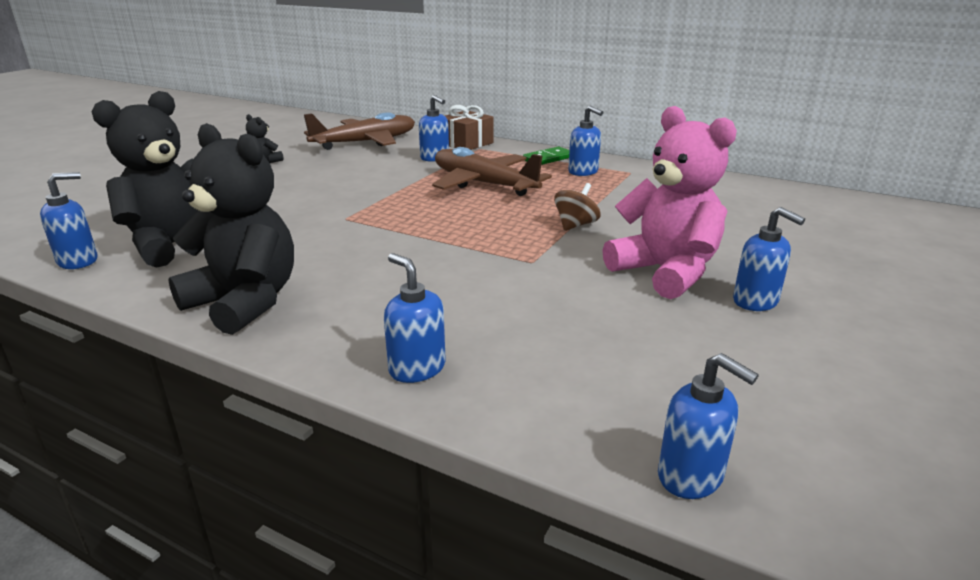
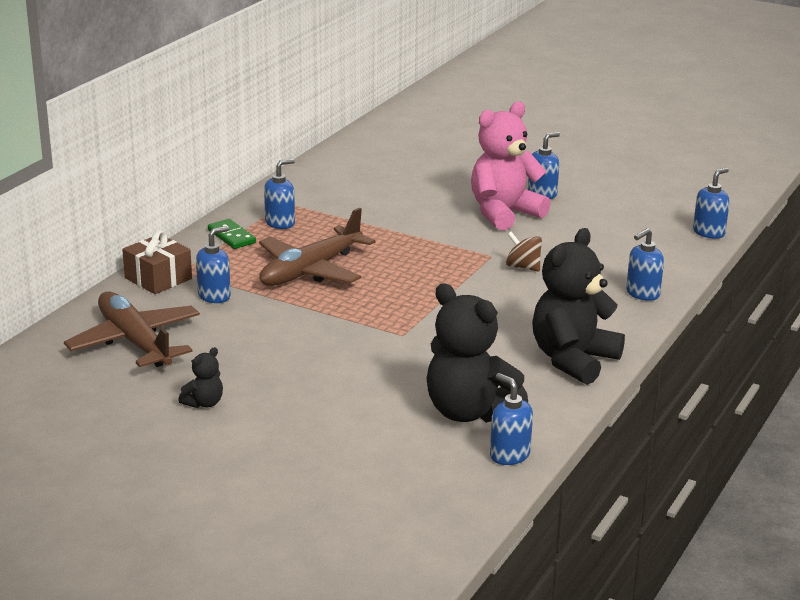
camera: 90 degrees left, 0 degrees up
(575, 225) = (419, 236): brown spinning top -> brown spinning top (523, 267)

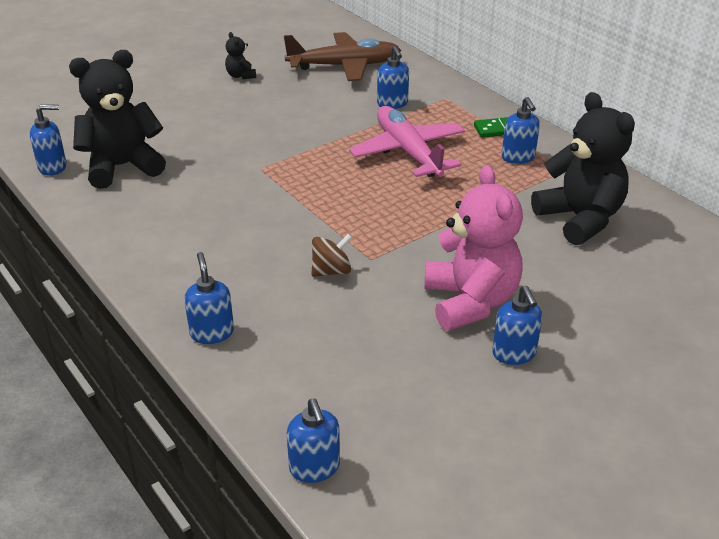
camera: 115 degrees right, 10 degrees up
(158, 278) = (439, 87): brown gift -> none
(311, 270) = (408, 152): brown plane -> pink plane
(573, 360) = (139, 240): black teddy bear -> black teddy bear (580, 219)

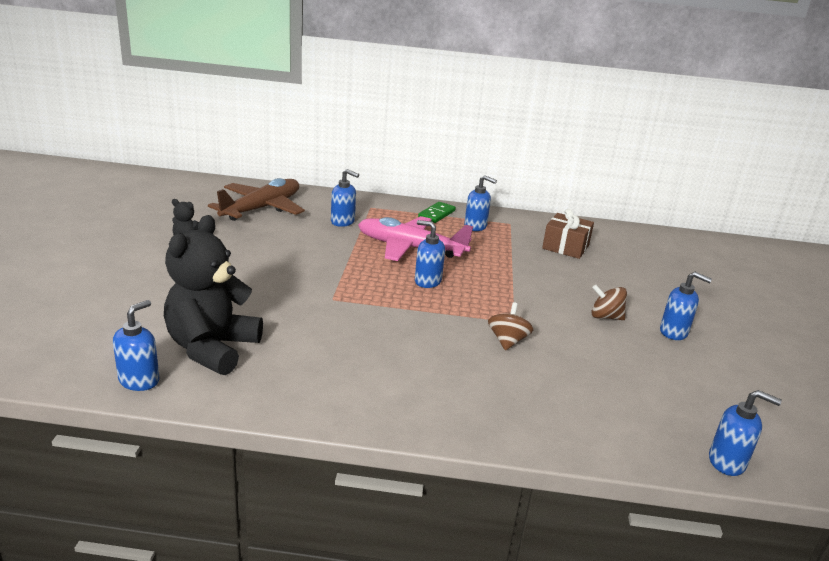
camera: 50 degrees left, 10 degrees down
(212, 333) = (518, 425): blue soap dispenser -> blue soap dispenser (427, 281)
(470, 302) = (605, 317): pink teddy bear -> brown spinning top
(580, 219) = (565, 247): black teddy bear -> brown gift

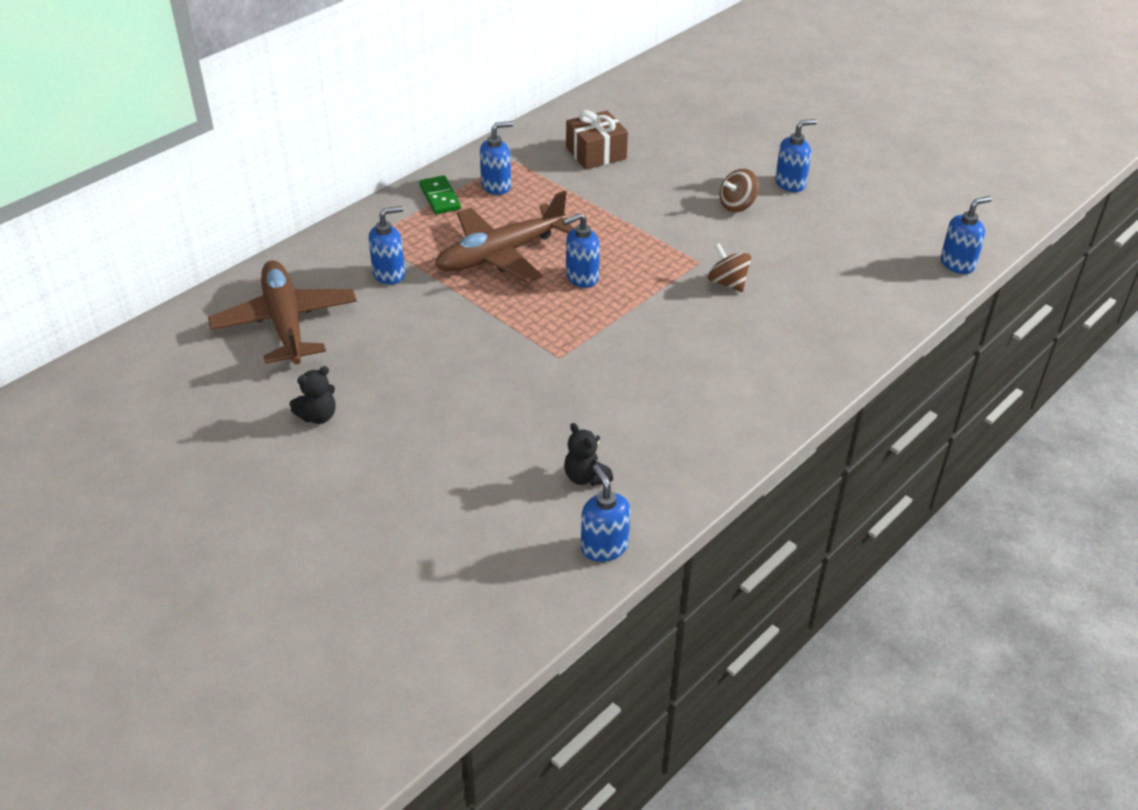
camera: 50 degrees left, 15 degrees up
(212, 348) = (586, 477): black teddy bear -> black teddy bear, size x0.44
(411, 248) = (501, 254): pink plane -> brown plane

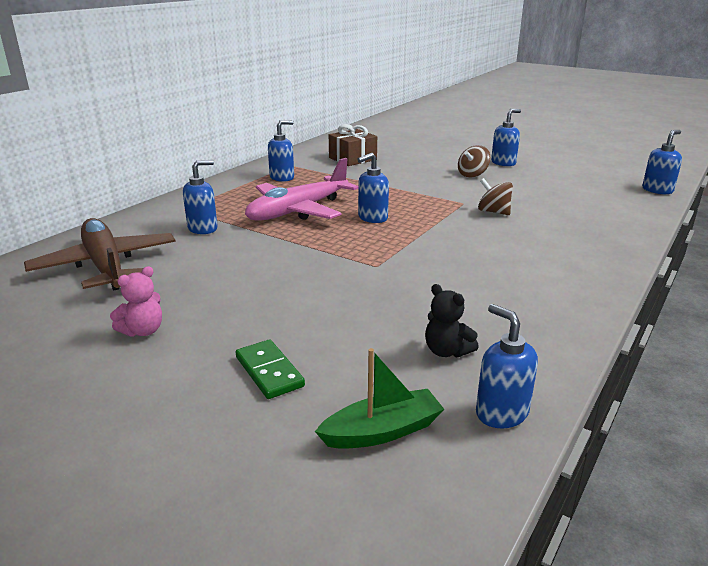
camera: 10 degrees left, 15 degrees down
(318, 416) = (143, 331): black teddy bear -> pink teddy bear
(440, 197) = (238, 186): green domino -> green domino (269, 372)
(500, 549) = (382, 431): none -> green boat
(501, 254) = (299, 210): brown plane -> pink plane

